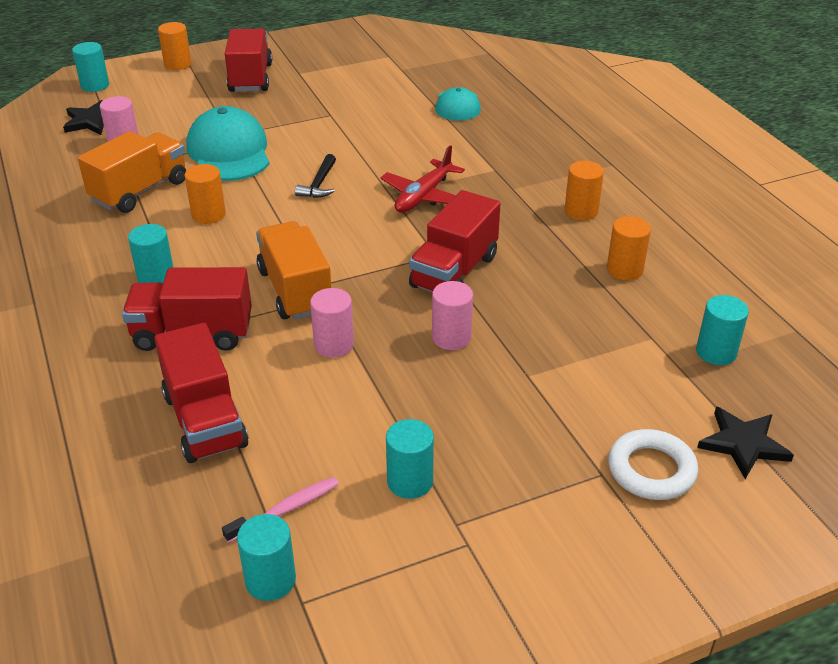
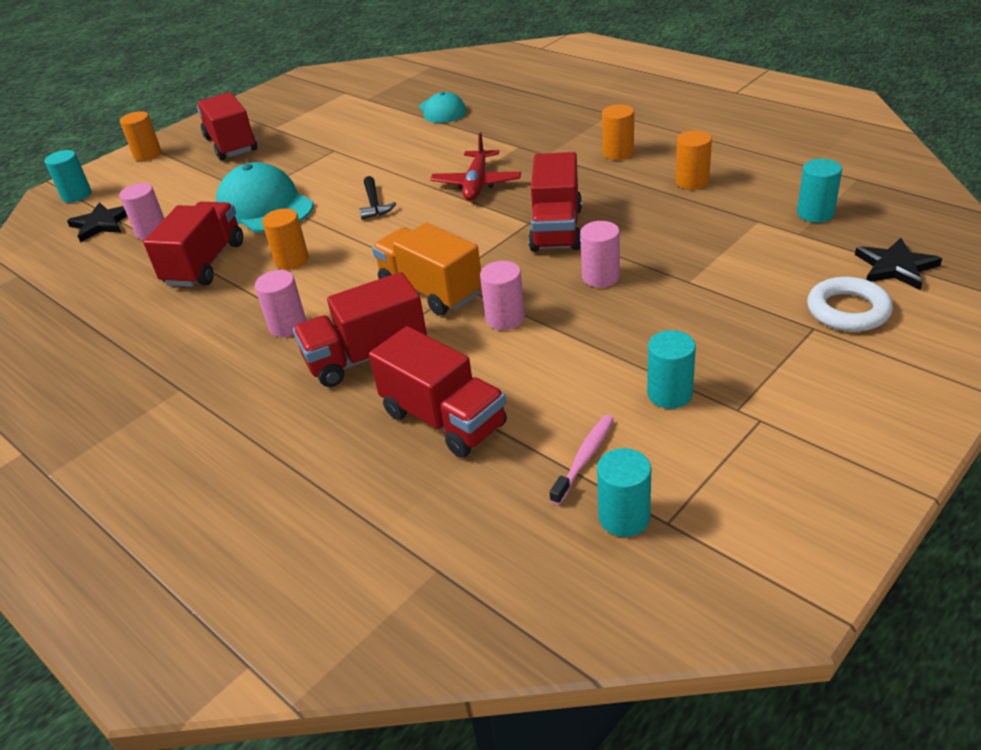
camera: 20 degrees left, 0 degrees up
(140, 191) = (205, 264): orange truck -> red truck
(156, 277) = (287, 326): turquoise cylinder -> pink cylinder

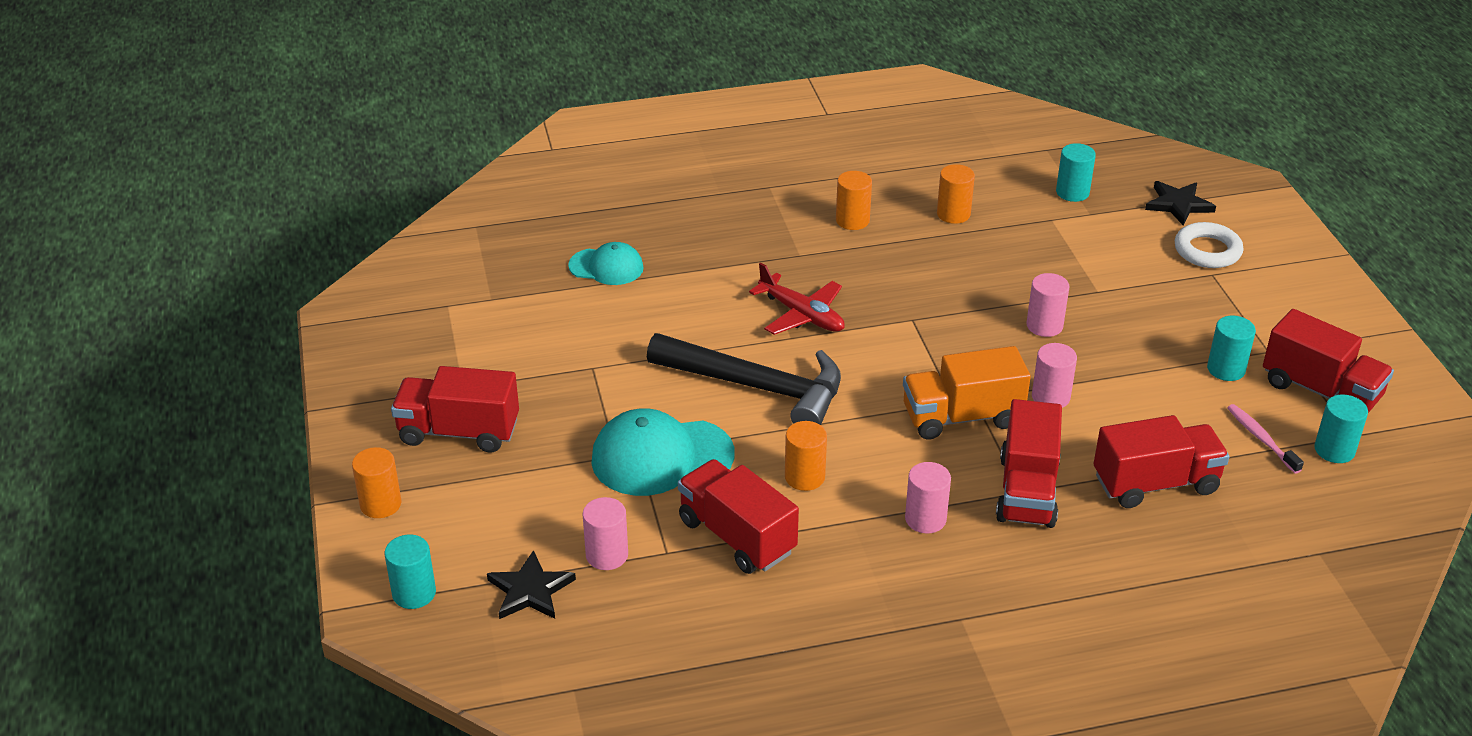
camera: 60 degrees left, 0 degrees up
(374, 204) = (758, 387): black hammer -> black hammer, size x2.36
(556, 229) = (943, 311): red truck -> red truck (1320, 390)

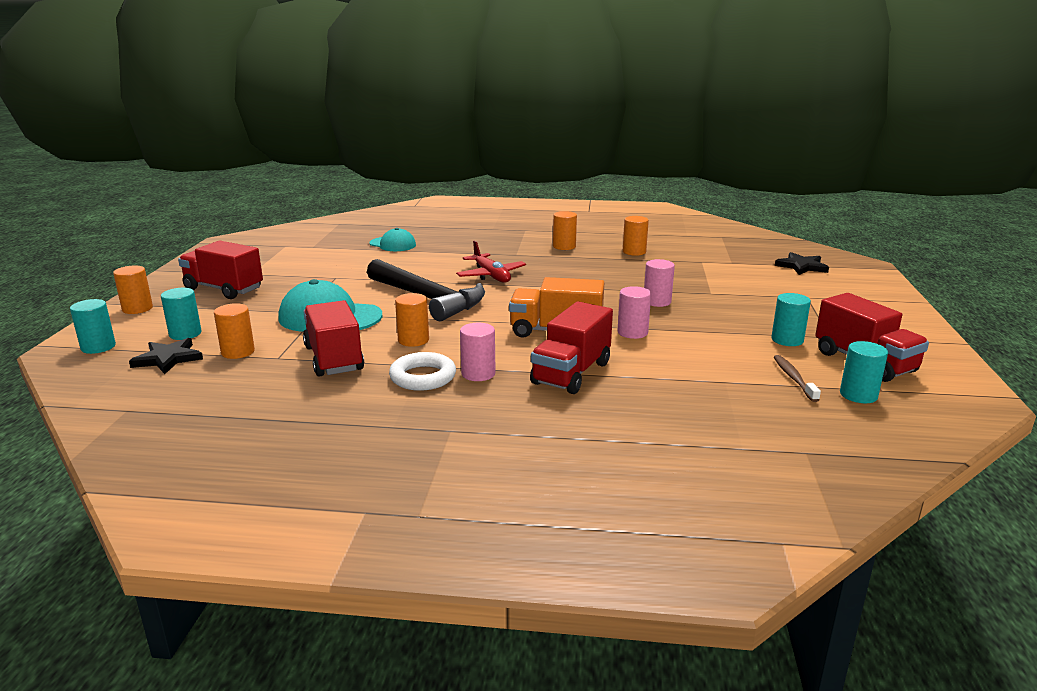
camera: 20 degrees right, 15 degrees down
(607, 555) = (238, 352): pink cylinder -> orange cylinder
(1072, 192) = (726, 253): turquoise cylinder -> turquoise cylinder (185, 334)
(1155, 483) = (681, 387): red truck -> none
(1207, 251) = (810, 287): white ring -> white ring (423, 377)
(1261, 439) = (794, 378): pink toothbrush -> brown toothbrush

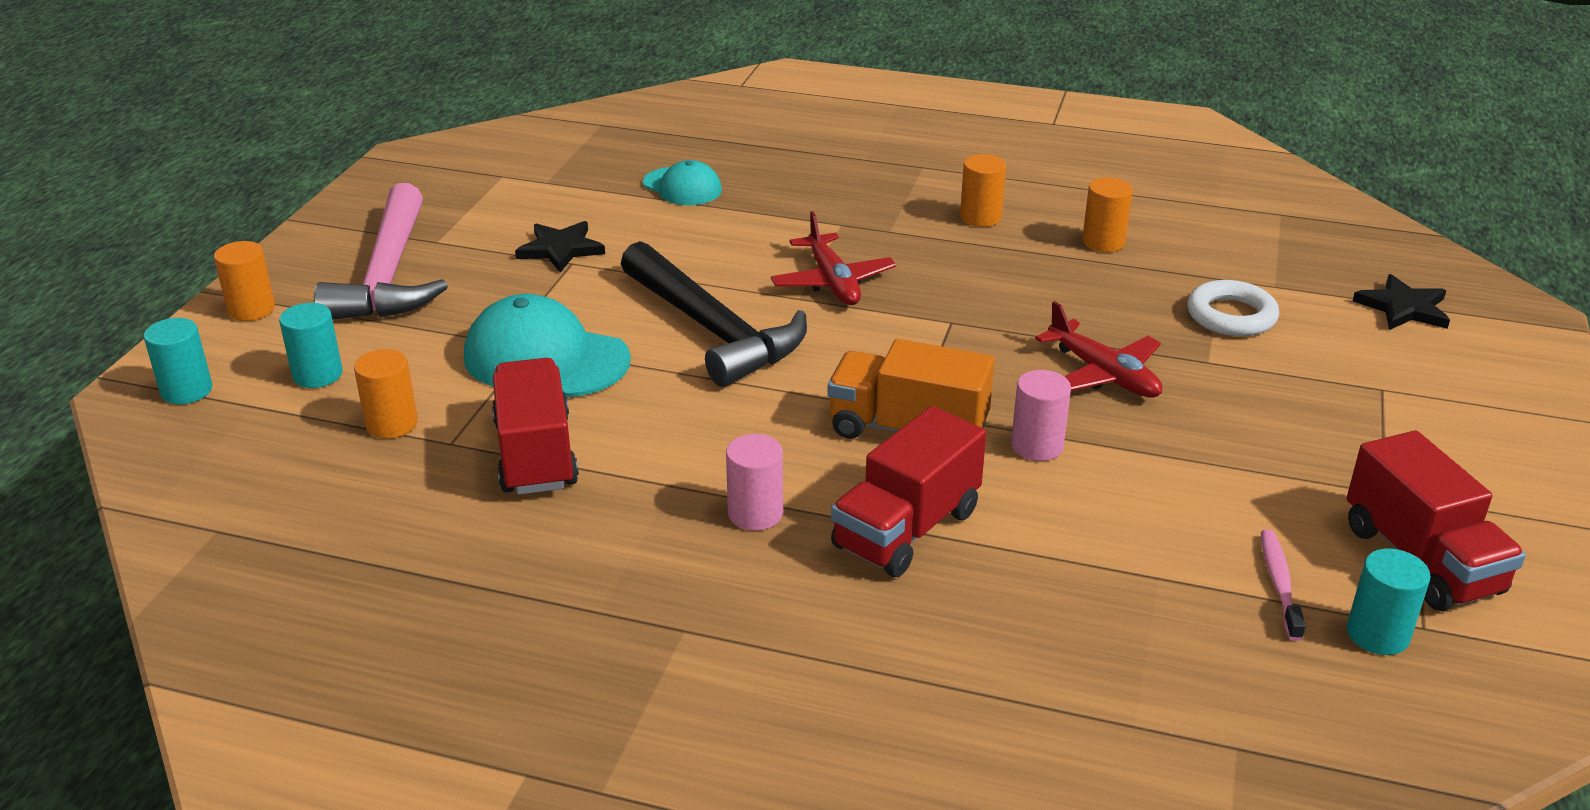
camera: 10 degrees right, 10 degrees up
(168, 358) = (286, 427): black star -> black star (561, 249)
(223, 289) = (388, 275): red truck -> pink hammer
(413, 340) = (669, 426): orange cylinder -> none
(423, 377) = (666, 511): white ring -> white ring (1231, 316)
(657, 301) = (1103, 374): pink cylinder -> red plane
(787, 340) = (1303, 492): turquoise cylinder -> none
(794, 378) = (1279, 584): brown toothbrush -> pink toothbrush

